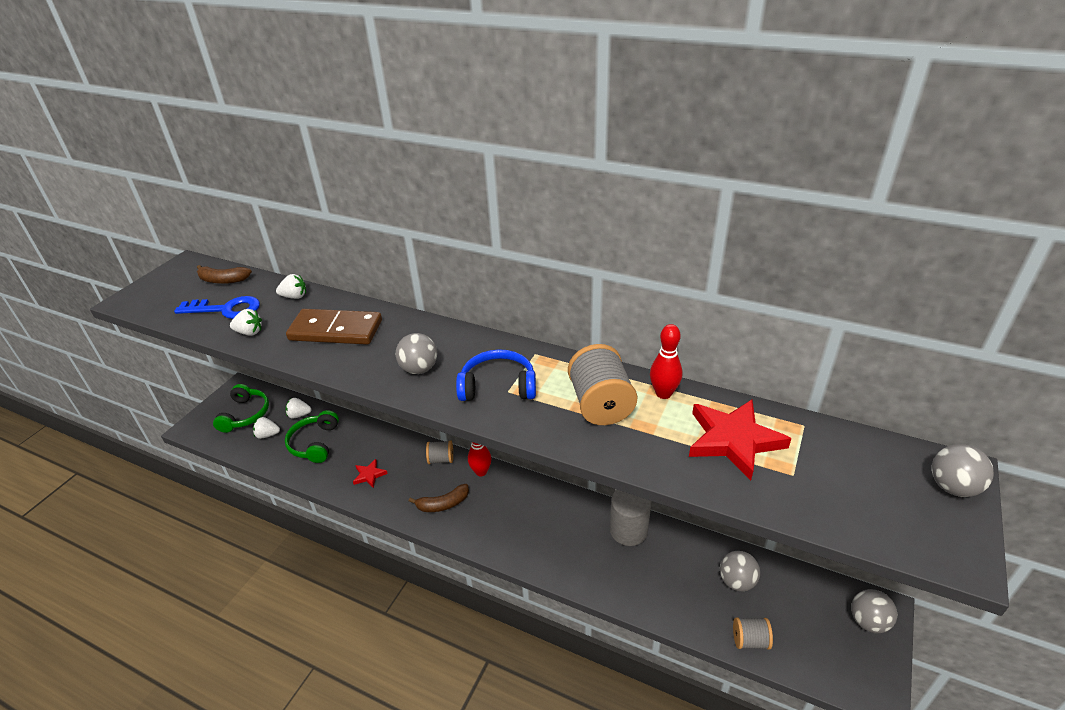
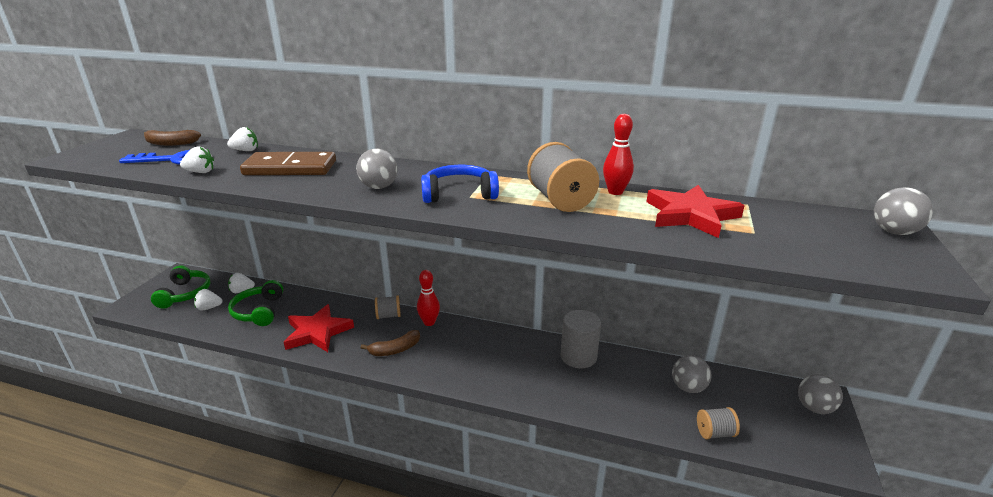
camera: 10 degrees left, 10 degrees down
(369, 475) = (317, 332): red star -> red star, size x1.99

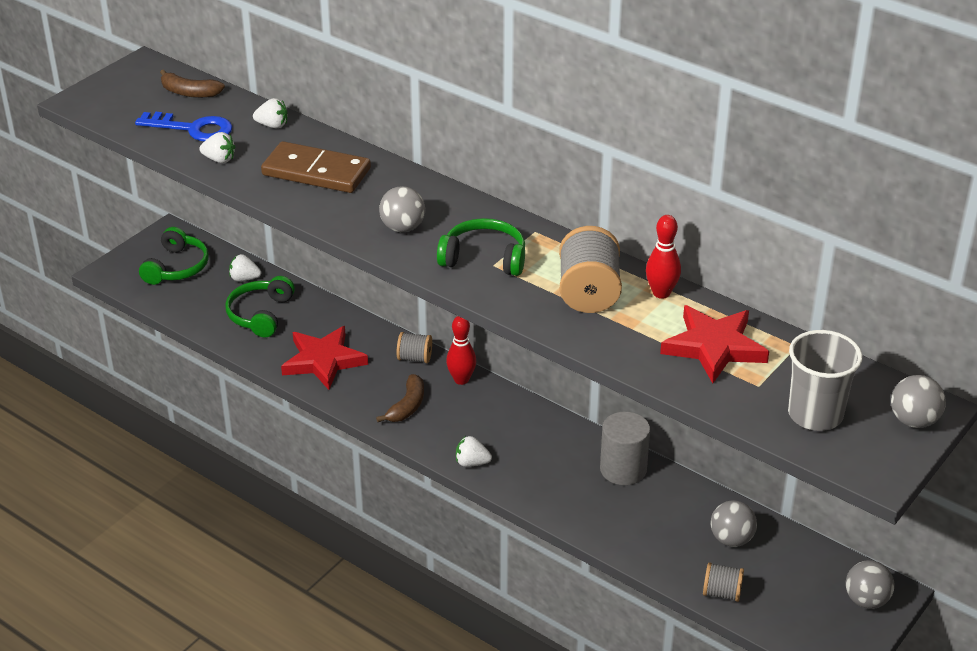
camera: 20 degrees right, 10 degrees up
(209, 308) = (203, 295): white strawberry -> white strawberry (472, 463)
(395, 349) = (407, 406): brown banana -> brown banana turned 60 degrees counterclockwise
(459, 194) = (484, 258): blue headphones -> green headphones
(821, 242) = (815, 414): none -> grey cup

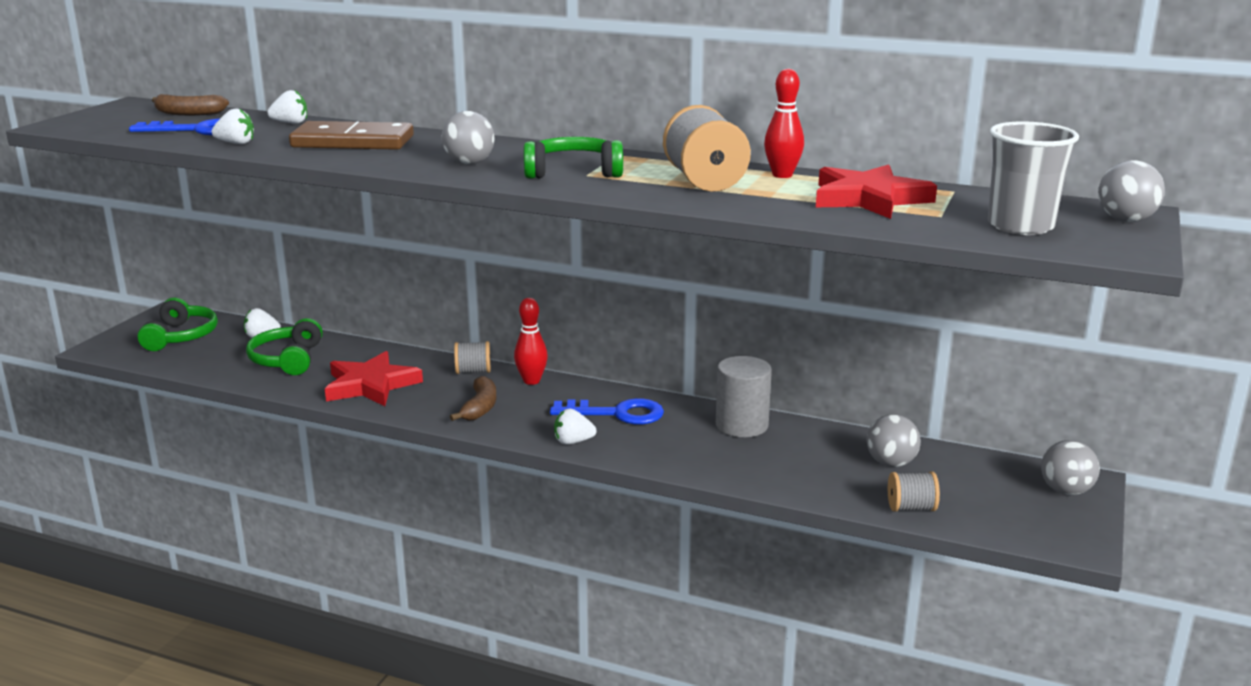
camera: 15 degrees left, 15 degrees down
(521, 435) = (617, 413): none -> blue key

